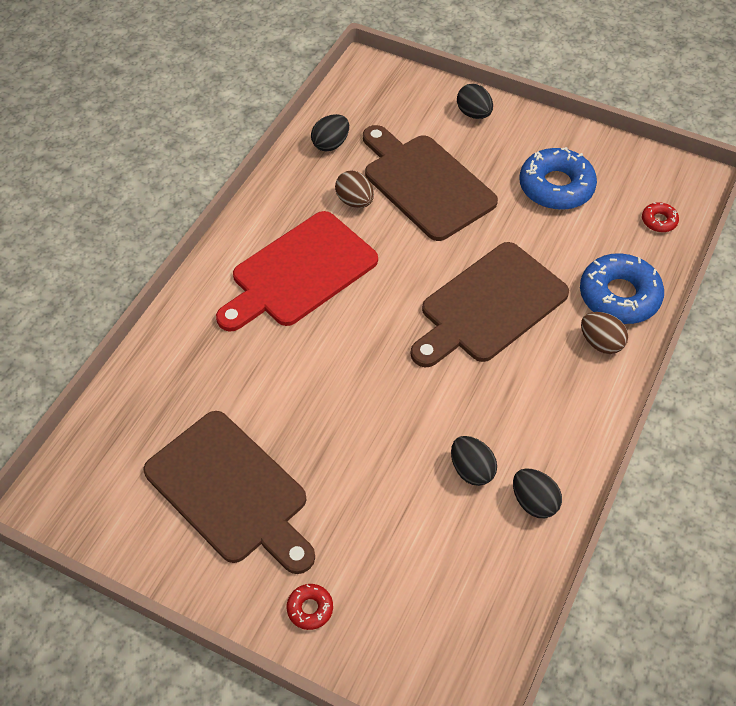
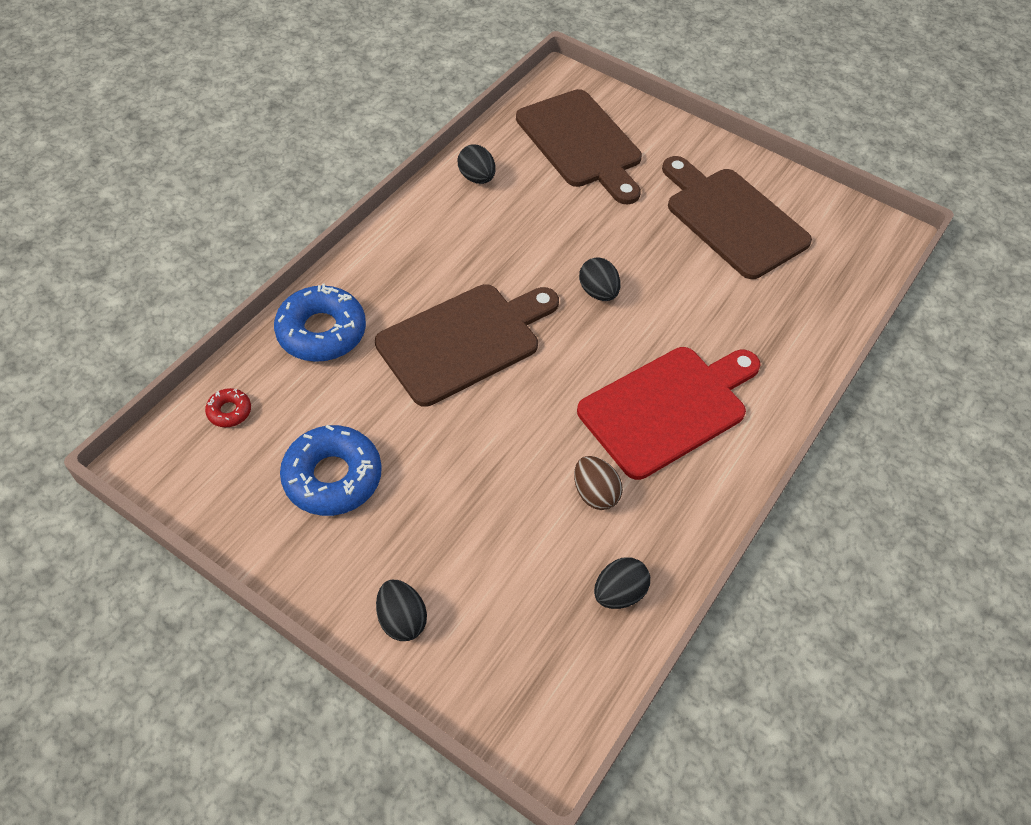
camera: 175 degrees left, 0 degrees up
(310, 608) = (667, 140): red donut -> none
(425, 183) = (499, 507): brown cutting board -> brown cutting board (581, 143)
(471, 470) = (522, 206): black egg -> black egg (598, 292)
(600, 343) = (363, 289): brown egg -> none

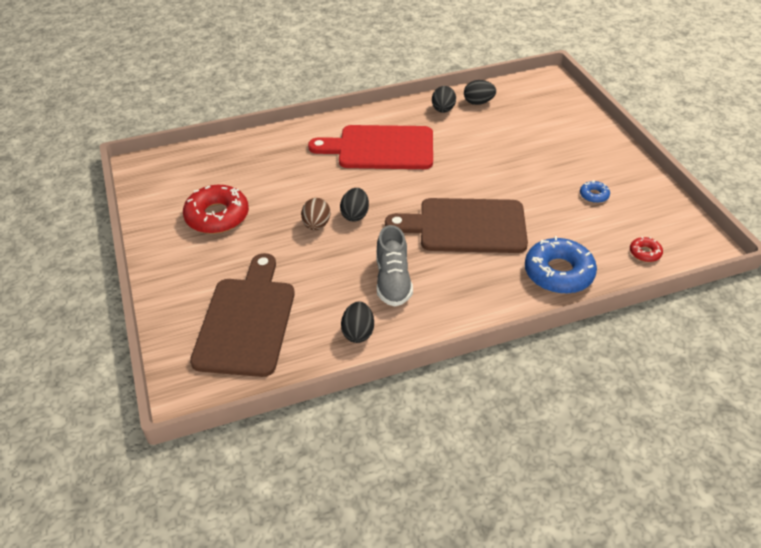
camera: 140 degrees left, 10 degrees down
(332, 477) = (594, 195): blue donut -> blue donut, size x0.47
(402, 619) = (588, 132): black egg -> black egg (443, 110)
(488, 238) = (393, 281): none -> grey shoe
(595, 493) = (455, 134): brown egg -> brown egg (316, 225)
(732, 219) = (217, 216): brown cutting board -> red donut

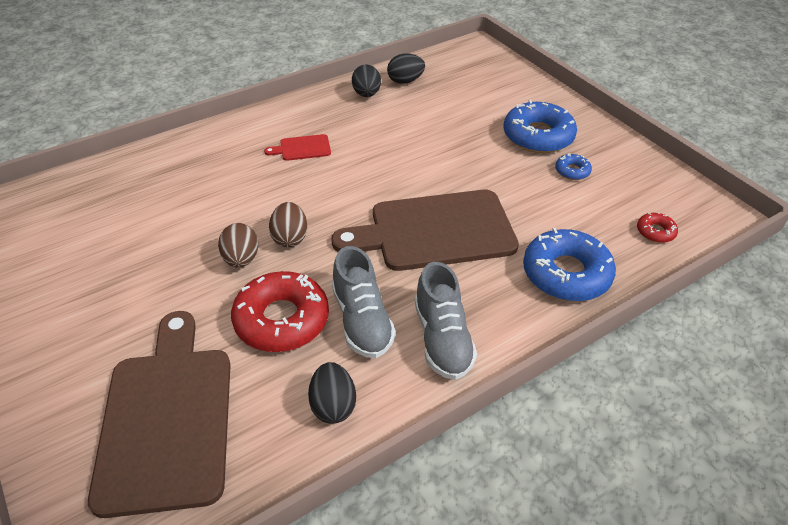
camera: 15 degrees left, 0 degrees up
(217, 216) = (99, 268): red donut -> red donut (282, 319)
(355, 215) = (290, 238): black egg -> brown egg
(380, 148) = (302, 148): red cutting board -> red cutting board, size x0.41
(448, 303) = (442, 338): none -> grey shoe
(575, 163) = (538, 136): none -> blue donut

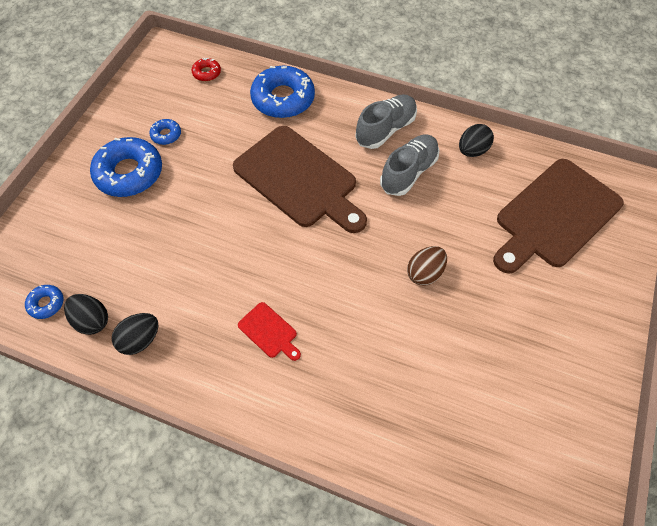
camera: 125 degrees left, 15 degrees up
(282, 319) = (447, 212): red donut -> none
(290, 238) = (379, 259): brown egg -> none
(440, 69) = (46, 304): none -> blue donut

